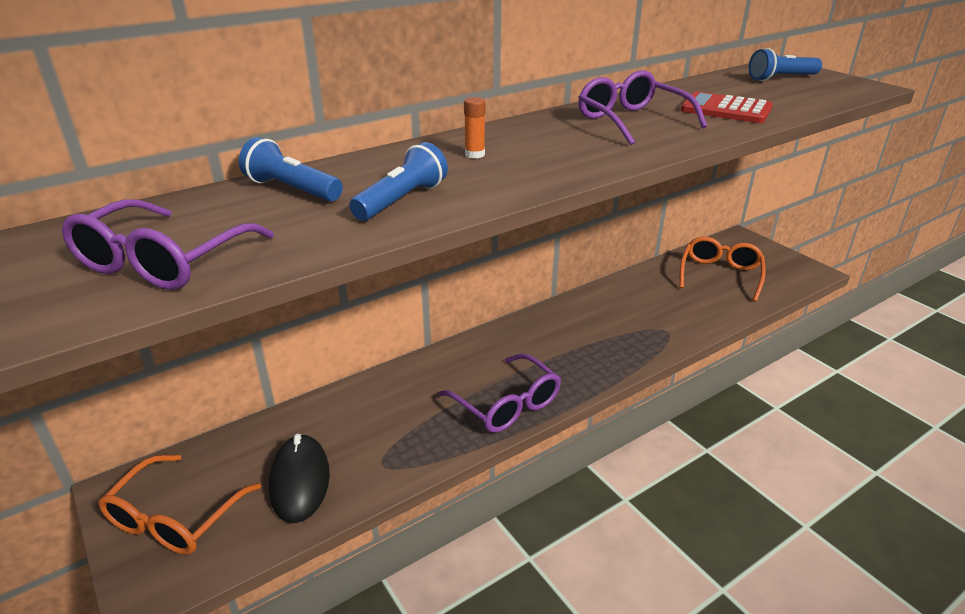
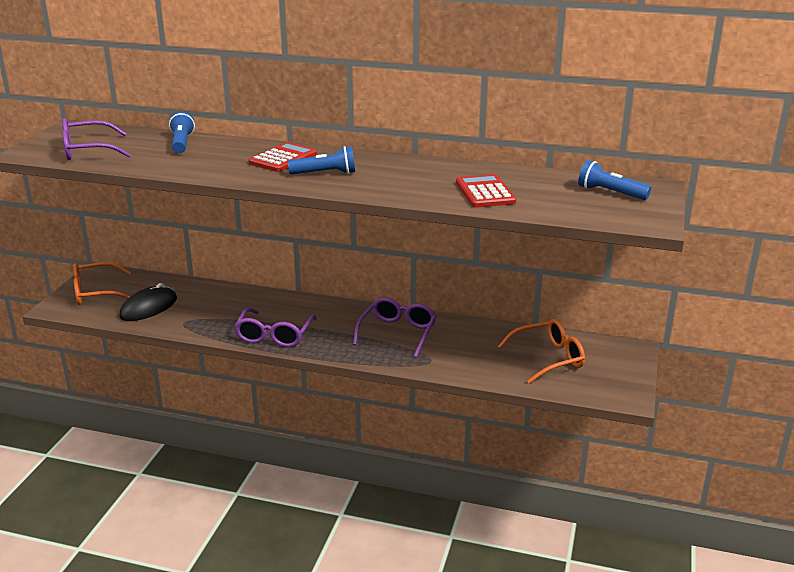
camera: 50 degrees right, 5 degrees down
(402, 200) = (200, 164): blue flashlight -> blue flashlight (325, 173)
(474, 154) = (283, 159): orange glue stick -> red calculator
(631, 121) = (408, 175): purple glasses -> purple glasses (398, 333)

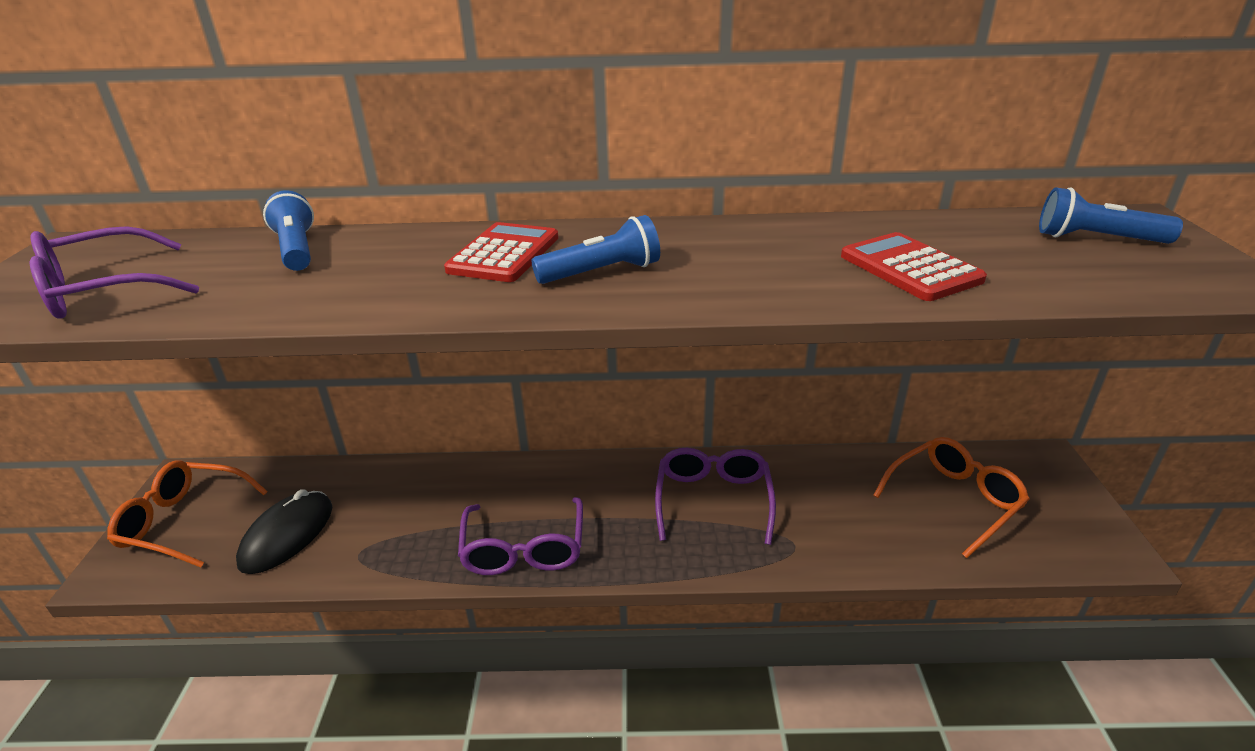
camera: 15 degrees left, 5 degrees up
(96, 292) = (183, 521): orange glasses -> orange glasses turned 45 degrees clockwise

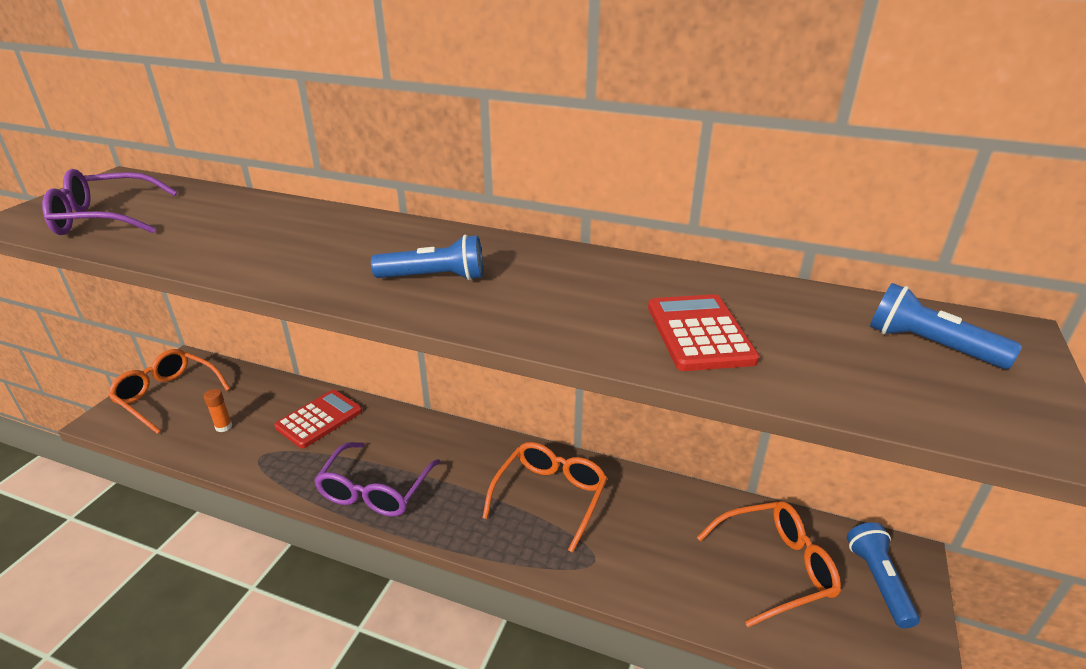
camera: 20 degrees right, 0 degrees up
(287, 535) = (223, 427): black mouse -> orange glue stick
(297, 249) = (246, 210): blue flashlight -> blue flashlight (878, 581)
(504, 254) = (380, 245): red calculator -> red calculator (319, 419)
(713, 500) = (550, 496): purple glasses -> orange glasses

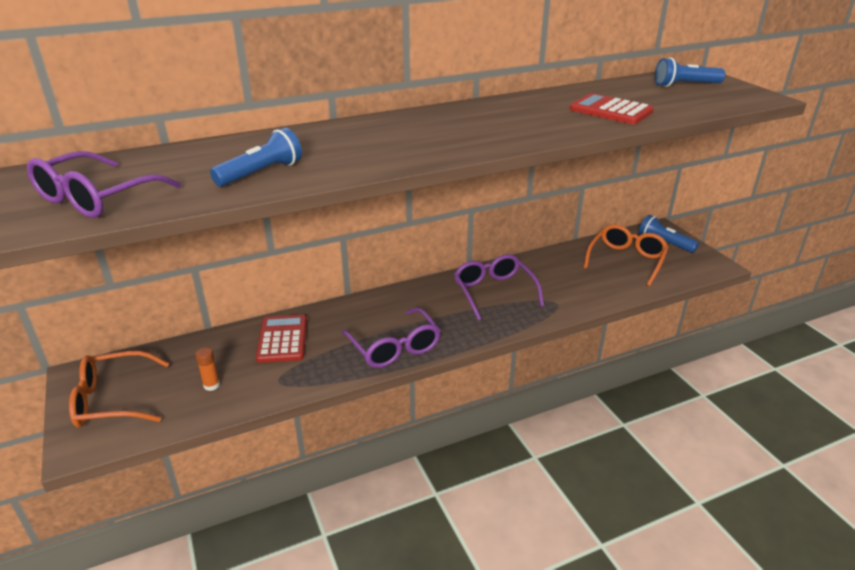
camera: 45 degrees left, 0 degrees up
(434, 278) = (446, 136): blue flashlight -> blue flashlight (261, 173)
(550, 496) = (494, 292): orange glasses -> purple glasses

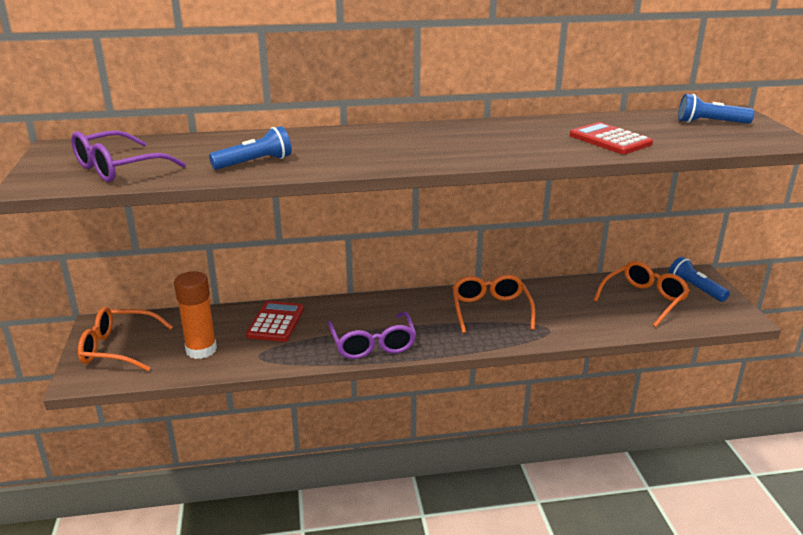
camera: 15 degrees right, 5 degrees down
(211, 385) = (201, 350): orange glue stick -> orange glue stick, size x2.12
(494, 292) = (490, 310): purple glasses -> orange glasses

